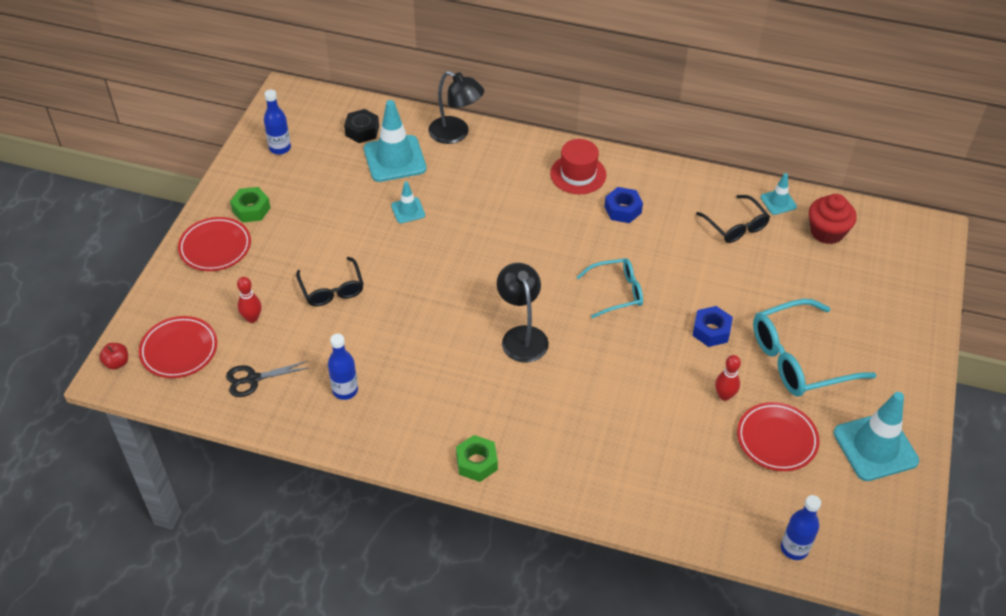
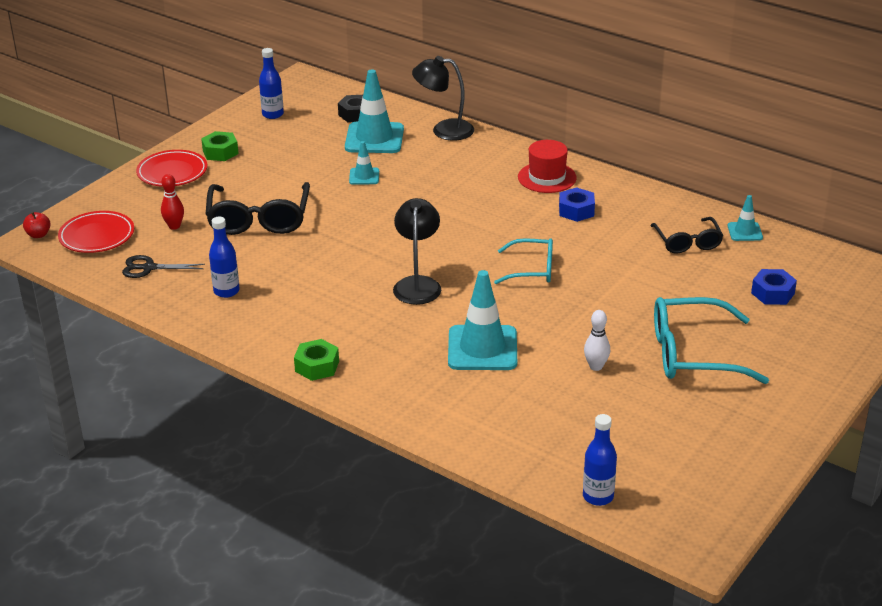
camera: 20 degrees right, 15 degrees down
(332, 289) = (259, 219): black glasses -> black glasses, size x1.65
(456, 134) = (444, 130): black lamp -> black lamp turned 135 degrees clockwise
(711, 331) = (612, 316): blue nut -> blue nut (772, 293)
(724, 395) = (596, 366): red bowling pin -> white bowling pin
(776, 439) = (631, 410): red plate -> none
(827, 232) = (784, 263): red cupcake -> none
(875, 447) = (735, 437): turquoise traffic cone -> turquoise traffic cone (482, 348)

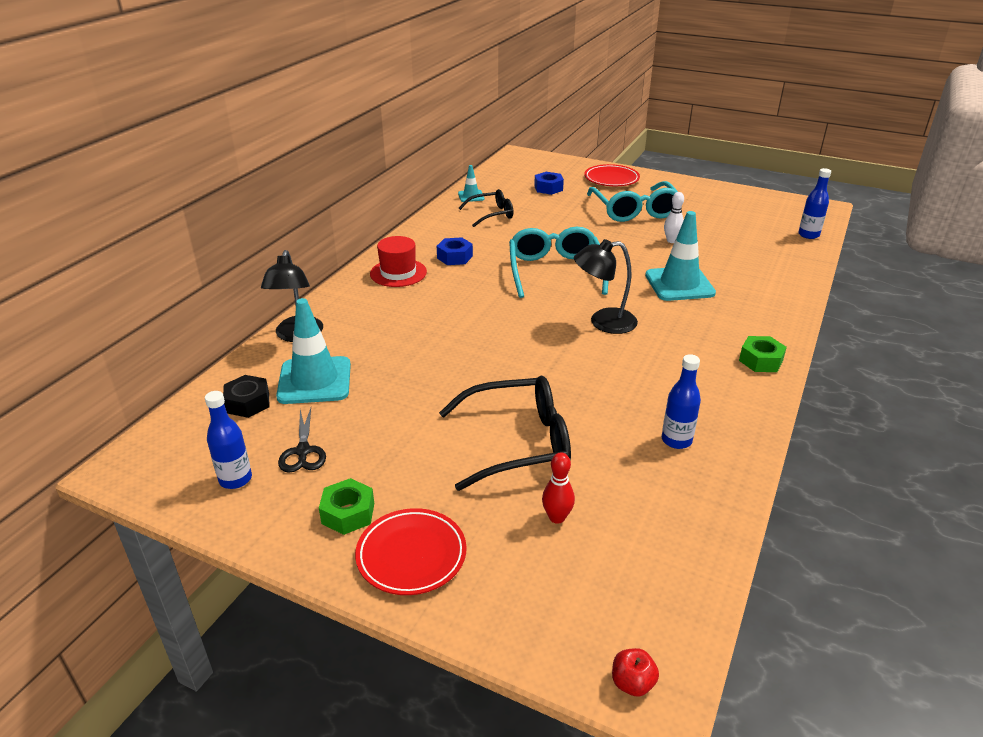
camera: 100 degrees left, 0 degrees up
(97, 236) = (609, 599): red plate -> red plate (611, 179)
(149, 268) = (662, 519): black scissors -> black scissors (303, 451)
(364, 176) = (406, 377): turquoise traffic cone -> none
(532, 269) = (555, 271): turquoise glasses -> turquoise glasses, size x1.65

